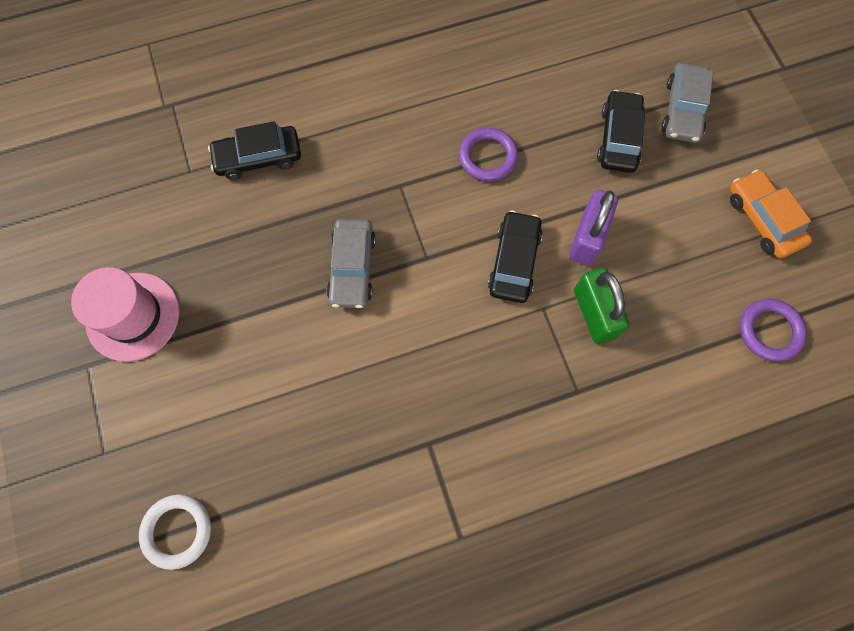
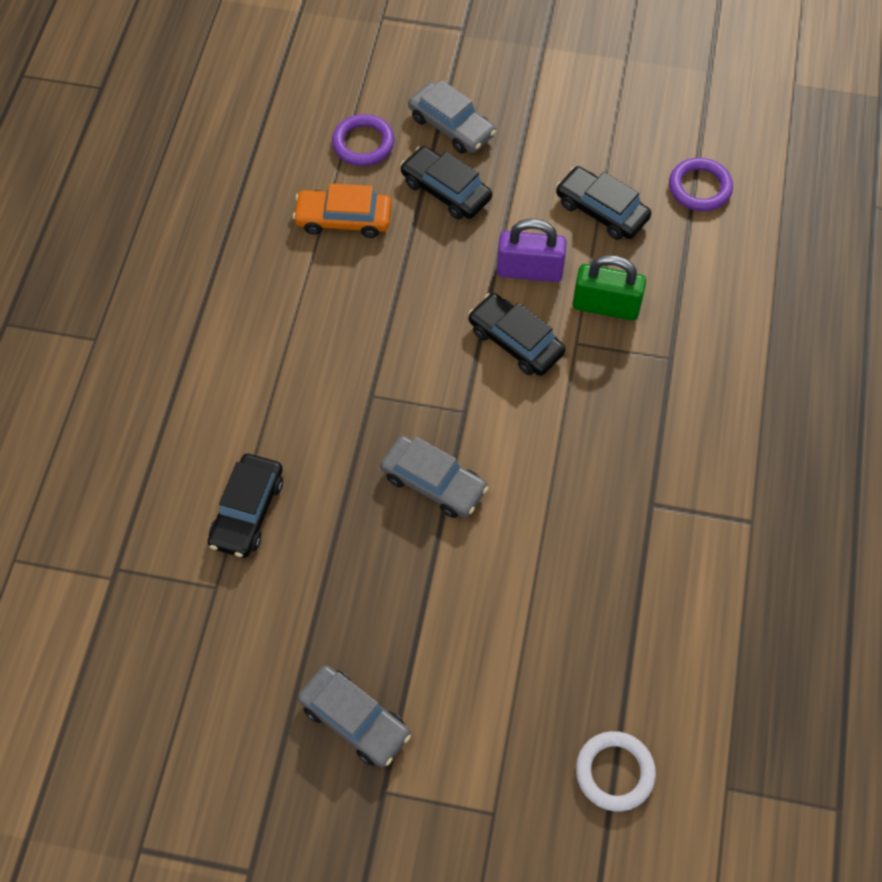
camera: 60 degrees left, 10 degrees down
(133, 316) = (354, 720): pink hat -> grey car
(487, 157) = (391, 305): purple ring -> purple ring (363, 143)
(587, 238) = (529, 270): purple padlock -> purple padlock turned 45 degrees counterclockwise
(685, 263) = (601, 210): none -> black car
(763, 219) = (597, 132): orange car -> orange car (344, 219)

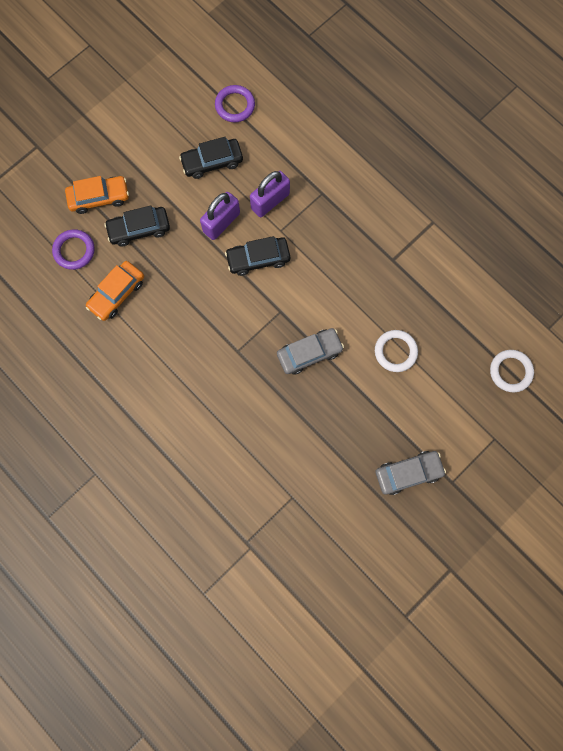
camera: 55 degrees left, 15 degrees up
(247, 511) = (260, 455): black car -> none
(451, 126) = (99, 198): grey car -> orange car
(520, 591) = (395, 351): none -> white ring
(606, 306) = (270, 201): green padlock -> purple padlock

